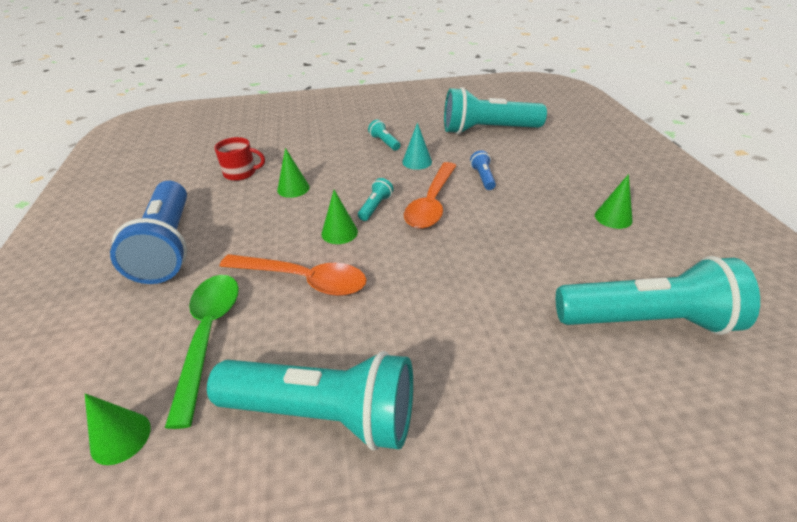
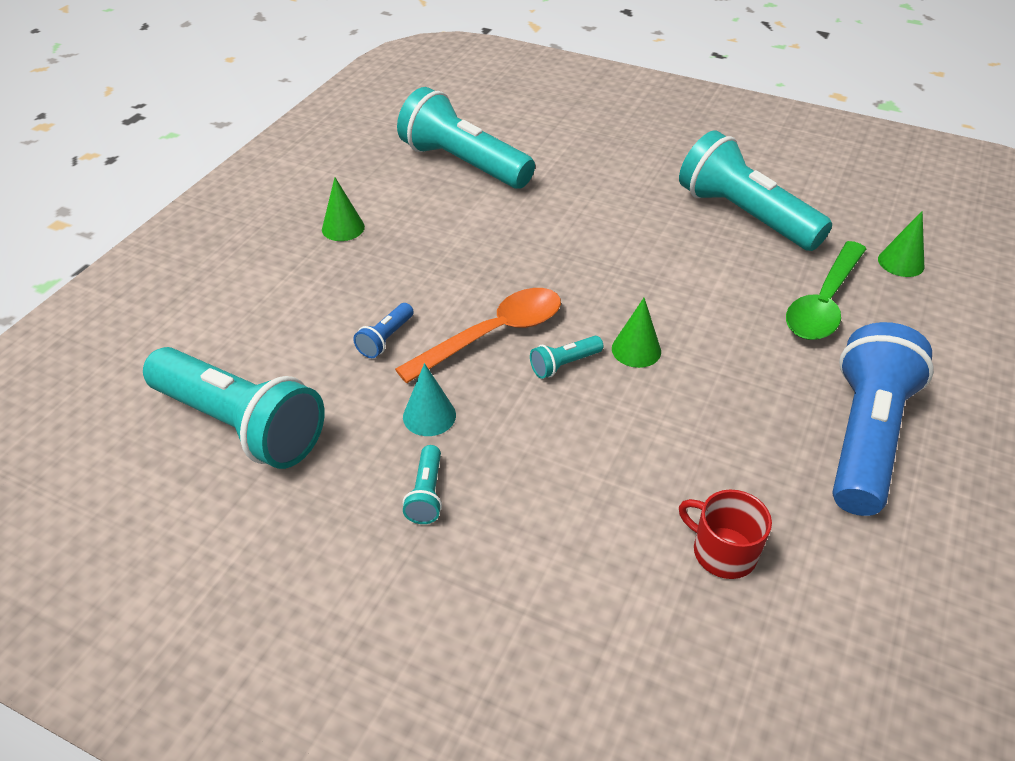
camera: 145 degrees left, 5 degrees up
(293, 188) = (652, 460): green cone -> none
(303, 280) = (710, 313): orange spoon -> none

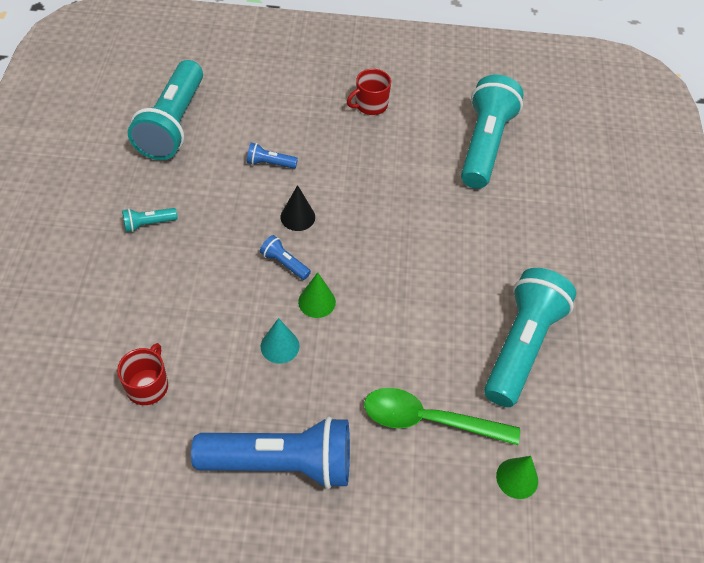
camera: 65 degrees right, 10 degrees up
(343, 228) = (370, 105): green cone -> red mug
(429, 416) = (211, 206): turquoise cone -> turquoise cone (280, 346)
(493, 334) = (297, 217): orange spoon -> black cone
(564, 364) = (284, 263): turquoise flashlight -> blue flashlight

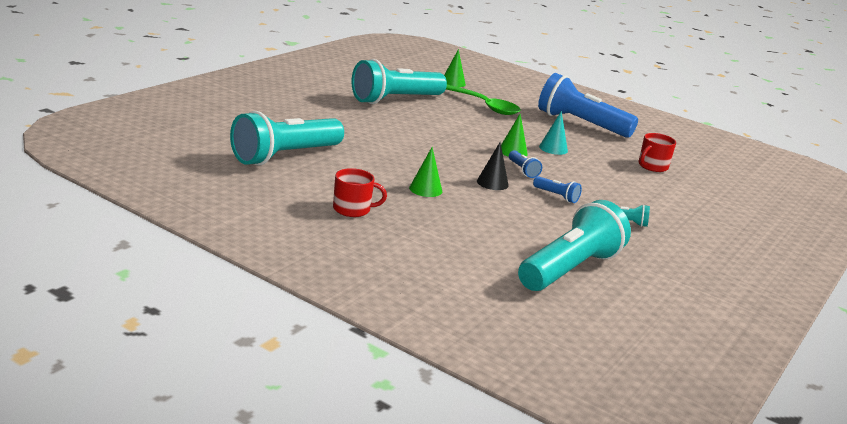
camera: 150 degrees left, 30 degrees down
(270, 163) = (490, 213): blue flashlight -> blue flashlight (556, 196)
(343, 167) = (425, 189): none -> green cone

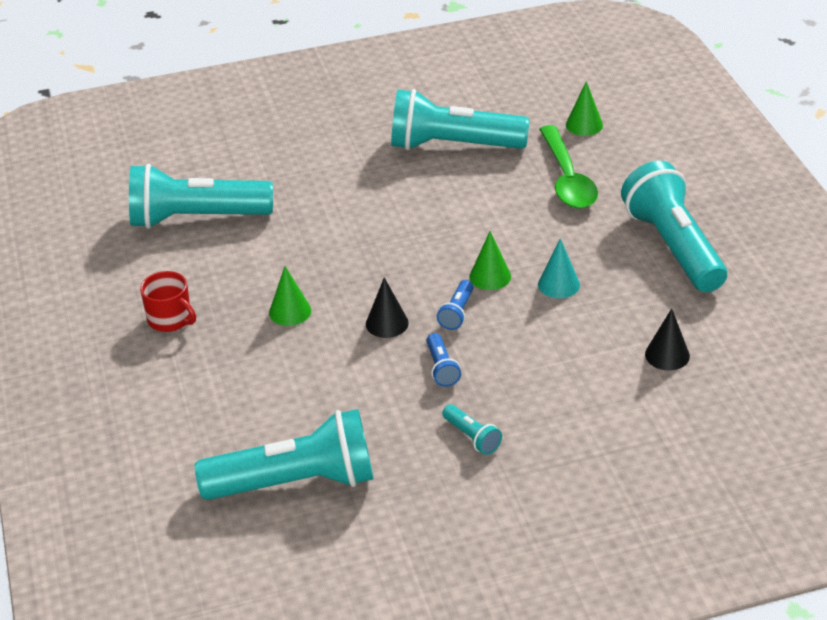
camera: 45 degrees right, 15 degrees up
(580, 124) = (673, 247): blue flashlight -> turquoise flashlight
(652, 166) = (667, 355): red mug -> black cone

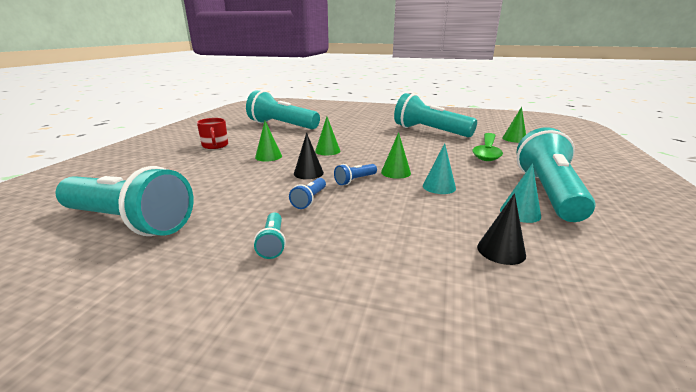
camera: 30 degrees right, 15 degrees down
(356, 263) = (327, 151): none -> green cone
(660, 295) = (520, 213): none -> turquoise cone

